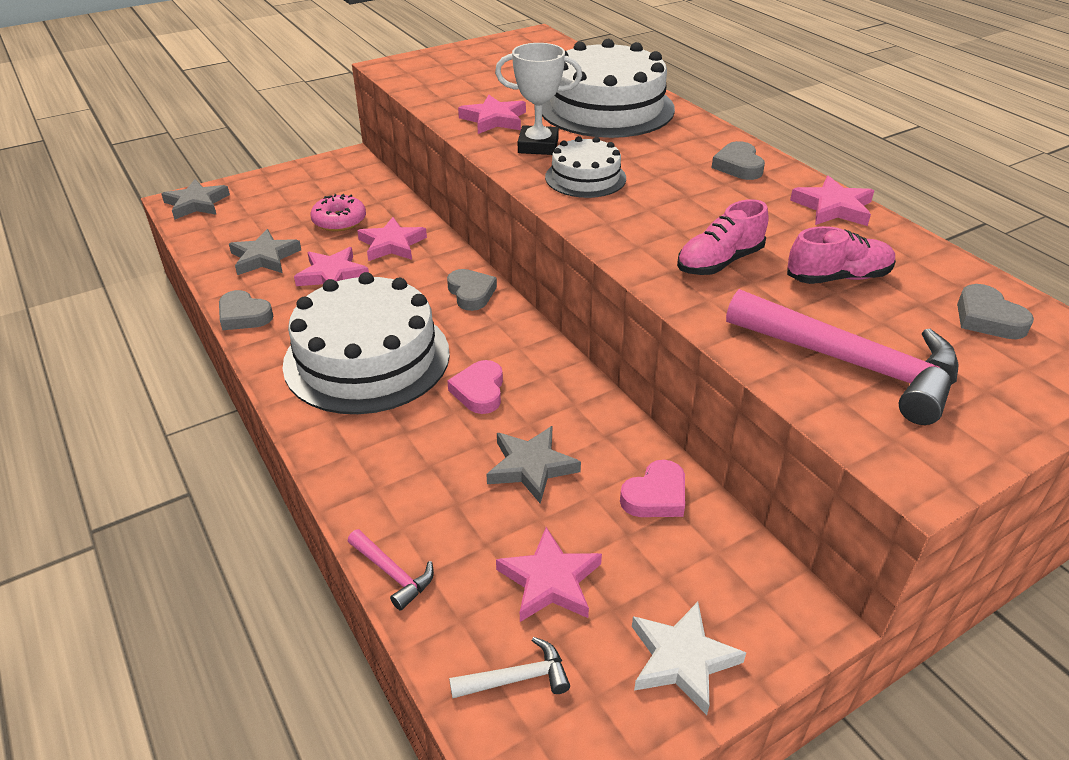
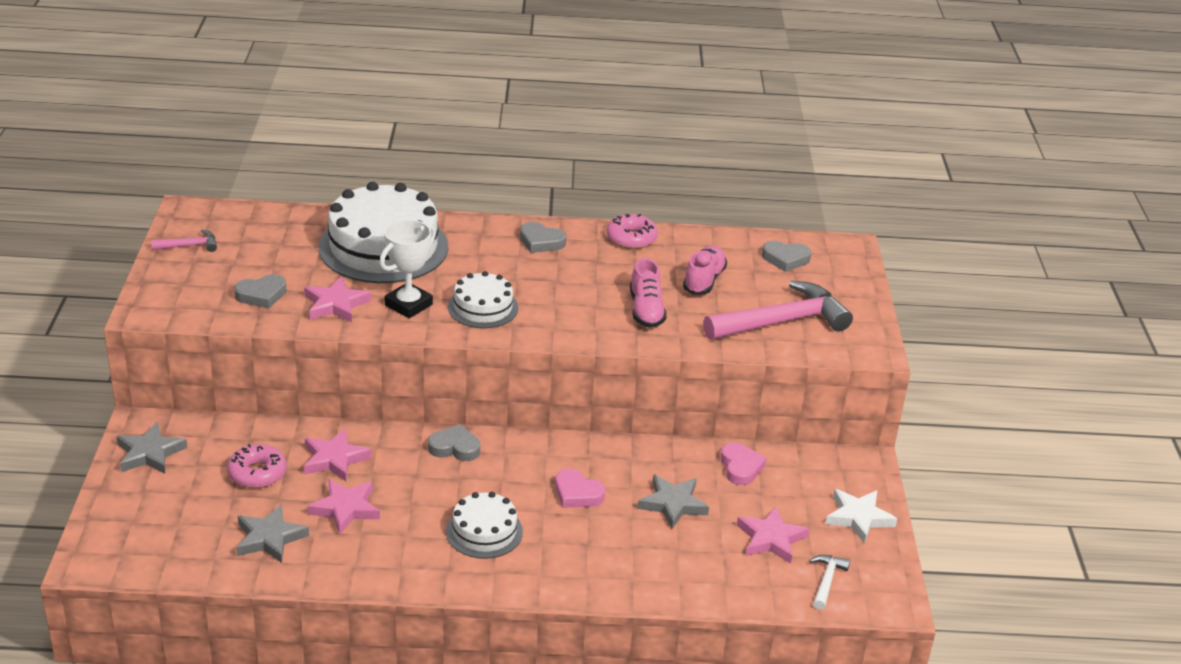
camera: 60 degrees left, 5 degrees down
(196, 203) = (107, 551): grey star -> grey star (150, 453)
(244, 315) = (353, 578): grey heart -> grey heart (261, 295)
(367, 358) = (484, 531): white cake -> white cake, size x0.52
(393, 574) = (714, 599): pink hammer -> pink hammer (190, 246)
(833, 207) = (631, 238): pink star -> pink donut

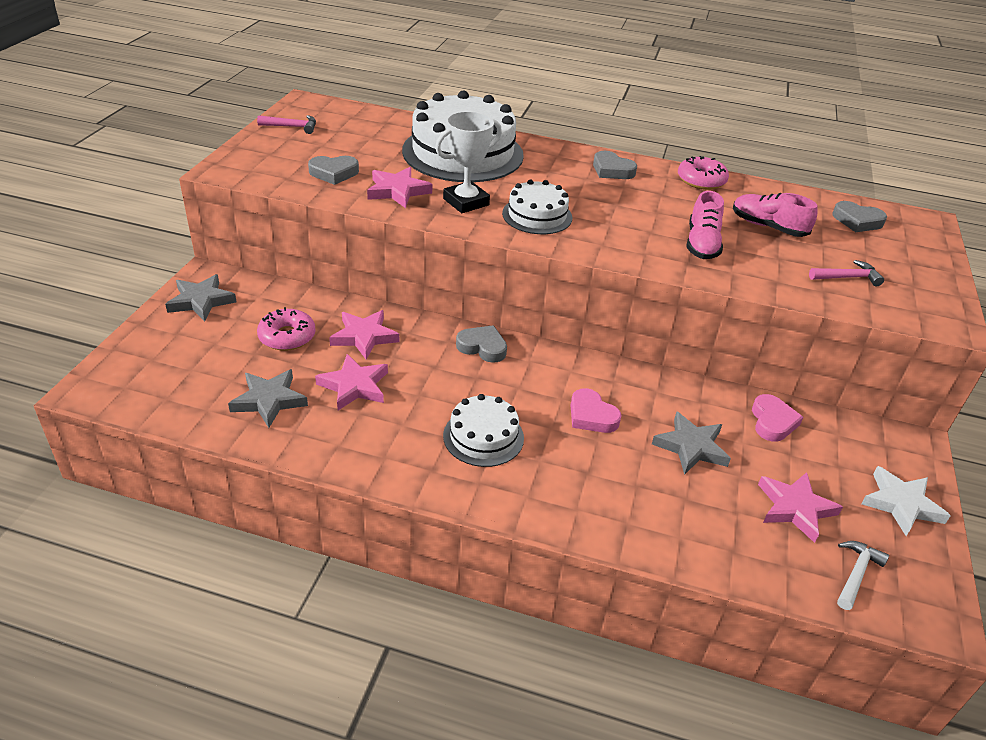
camera: 15 degrees right, 5 degrees up
(704, 280) = (768, 227): pink shoe -> pink shoe turned 90 degrees counterclockwise
(782, 321) = (847, 277): pink hammer -> pink hammer, size x0.45

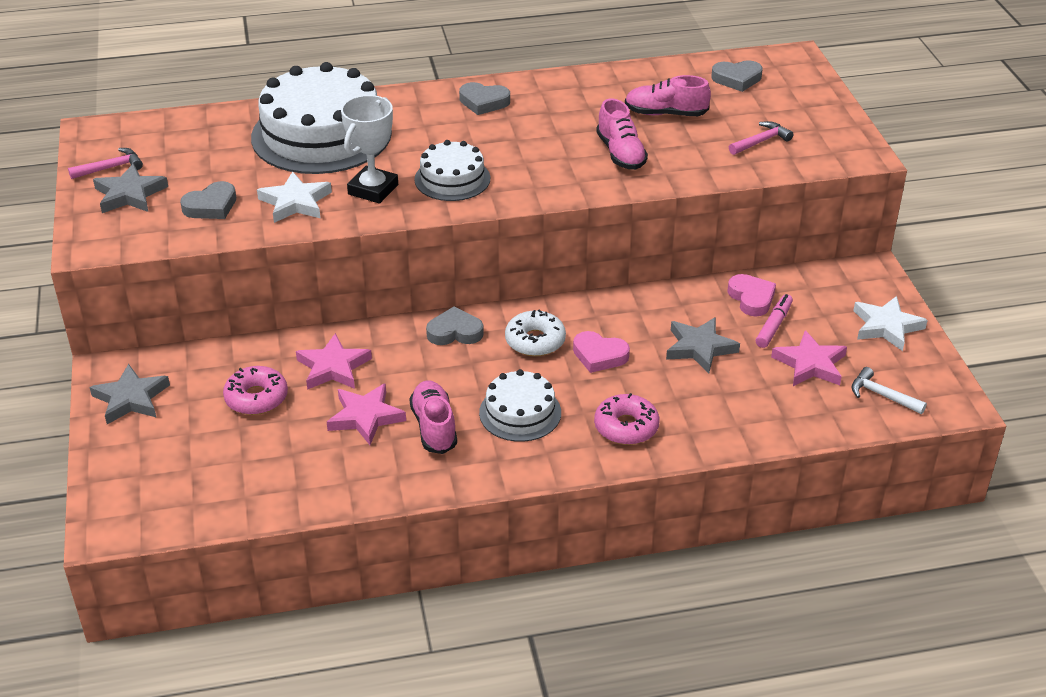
camera: 25 degrees left, 0 degrees up
(269, 400) = (296, 463): grey star -> grey star (130, 194)
(397, 191) = (295, 202): pink star -> white star
(401, 418) = (434, 427): none -> pink shoe
(544, 381) = (535, 341): none -> white donut
(701, 180) = (574, 84): pink donut -> pink donut (626, 427)
(779, 456) = (774, 326): none -> pink marker
(856, 573) = (881, 395): white hammer -> white hammer turned 60 degrees counterclockwise

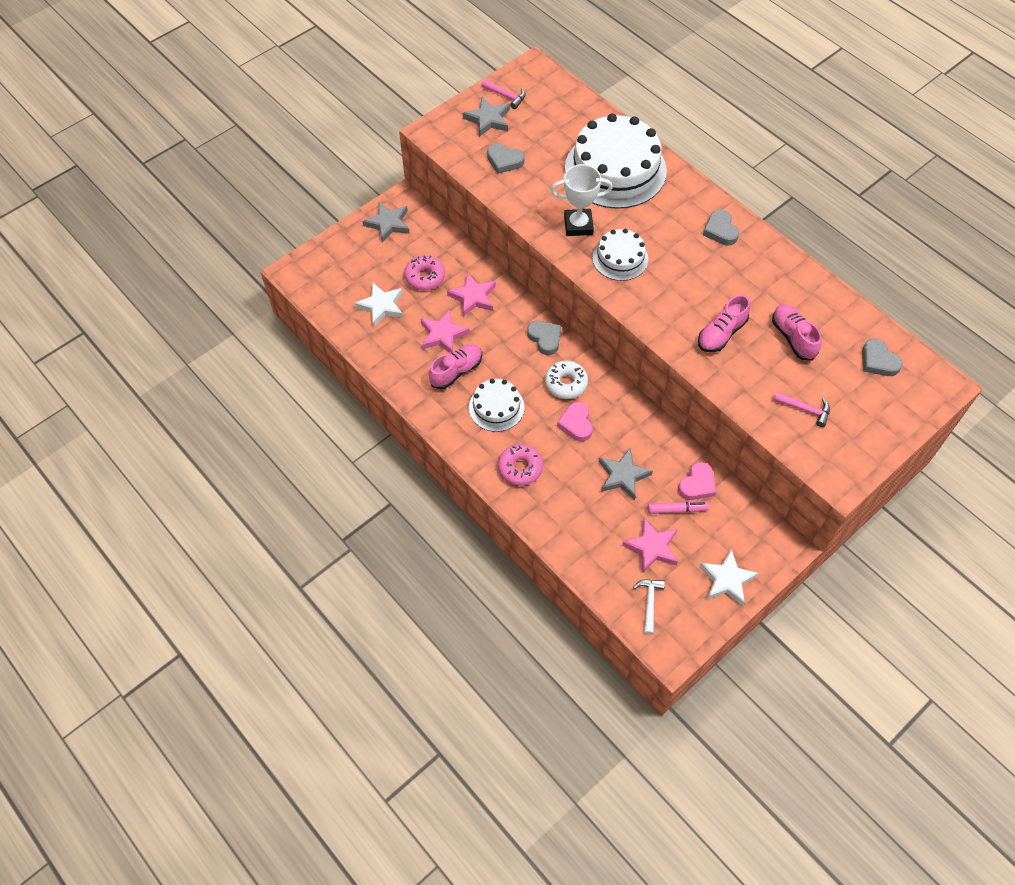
camera: 60 degrees right, 20 degrees up
(295, 202) = (537, 196): white star -> white star (381, 306)

